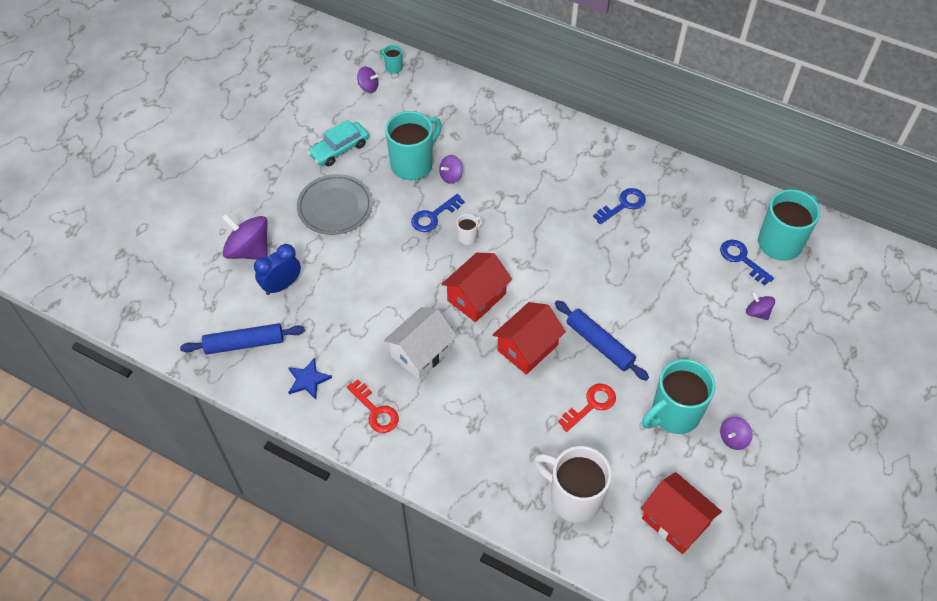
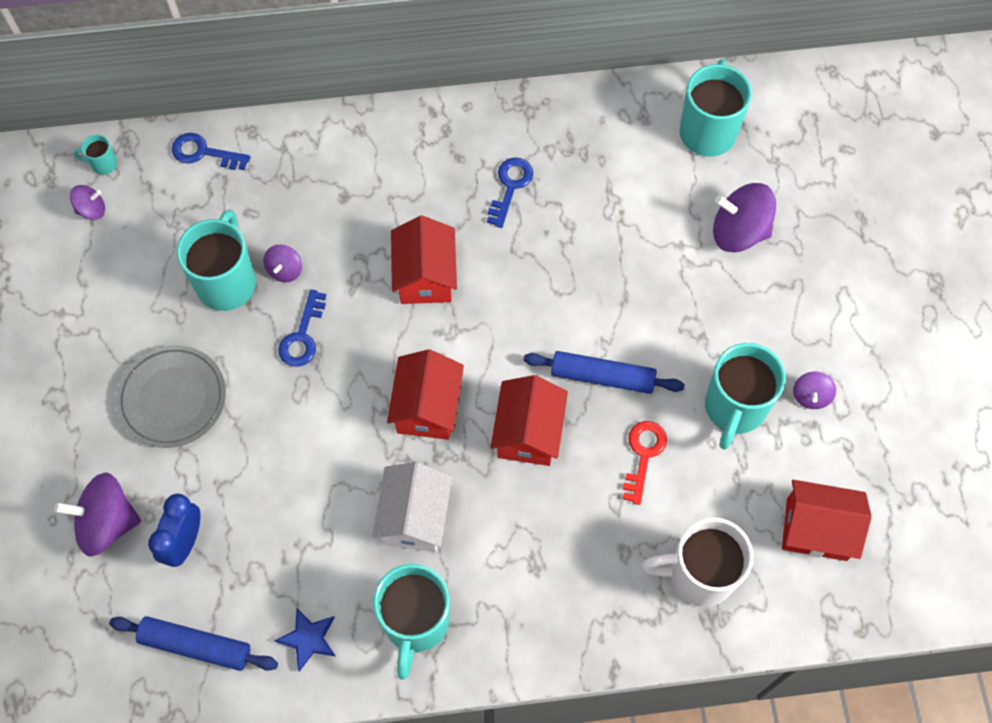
camera: 35 degrees left, 10 degrees up
(244, 343) = (196, 645): blue rolling pin -> blue rolling pin turned 60 degrees clockwise
(339, 149) = (119, 318): turquoise car -> none
(376, 411) = (415, 623): red key -> turquoise mug
(468, 237) = (362, 337): white mug -> none
(531, 225) = (425, 276): none -> red house
(741, 259) = (681, 177): blue key -> blue key (203, 153)
(757, 312) = (739, 232): purple spinning top -> purple spinning top, size x1.91

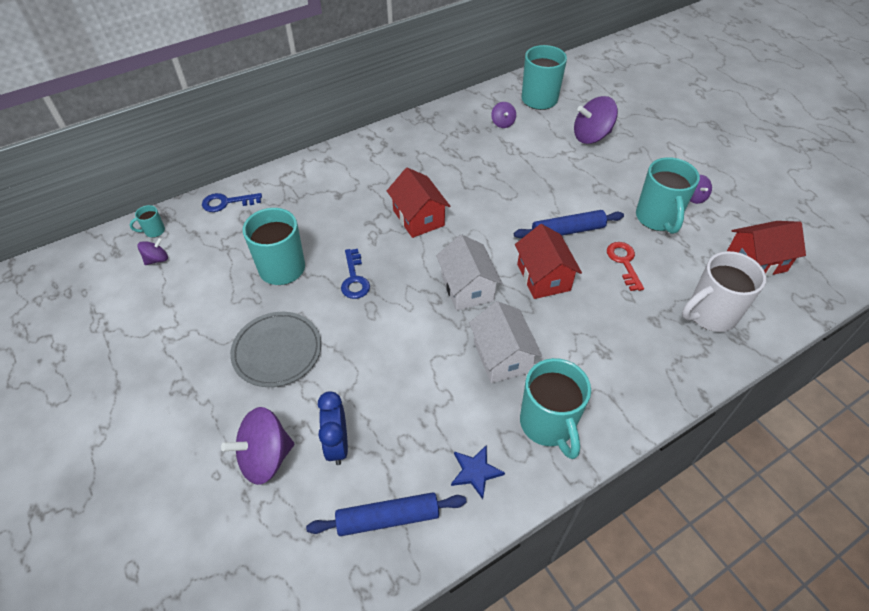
camera: 25 degrees left, 15 degrees down
(285, 270) = (320, 246): purple spinning top -> purple spinning top (502, 123)
(427, 407) = (467, 288): red house -> white house
(510, 186) = (442, 157): blue key -> none

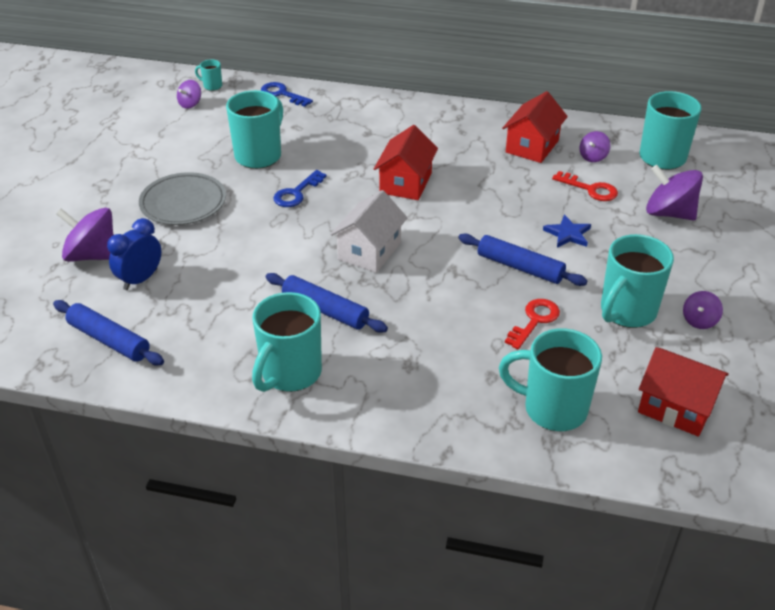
camera: 45 degrees right, 10 degrees down
(157, 259) = (190, 104): purple spinning top -> purple spinning top turned 120 degrees clockwise
(475, 472) = (198, 360): blue star -> blue star (568, 234)
(502, 356) = (325, 310): white house -> blue rolling pin
(531, 147) = (590, 189): none -> red key
(543, 277) = (443, 284): red house -> red house (532, 146)
(710, 314) = (552, 409): white mug -> turquoise mug

